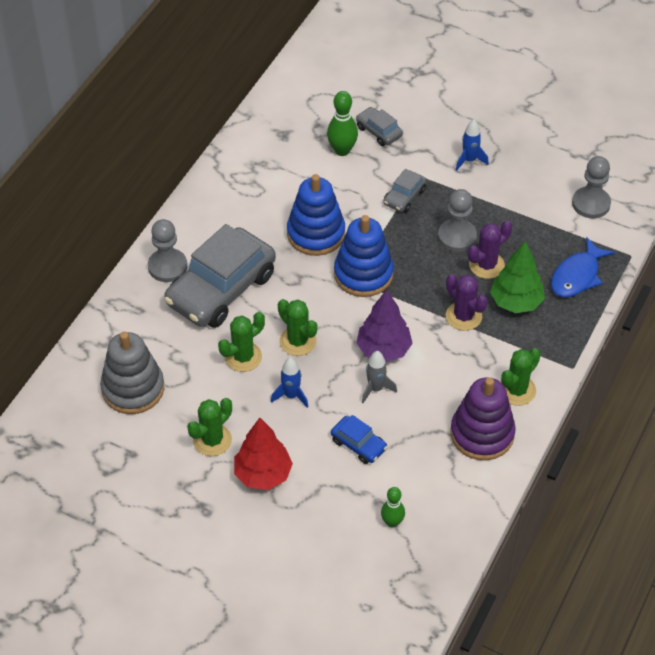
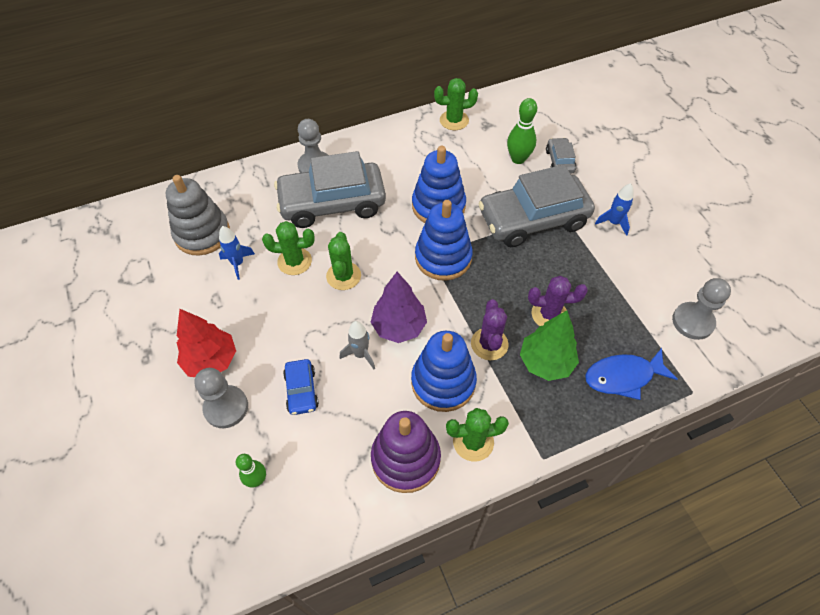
camera: 40 degrees right, 5 degrees up
(212, 440) = (208, 308): green cactus -> green cactus (454, 120)
(291, 396) = (295, 314): blue rocket -> blue rocket (238, 264)
(404, 197) = (533, 219): grey car -> grey car, size x2.23
(457, 236) = (546, 275): grey pawn -> grey pawn (226, 407)
(457, 366) = (443, 382): none -> blue stacking toy

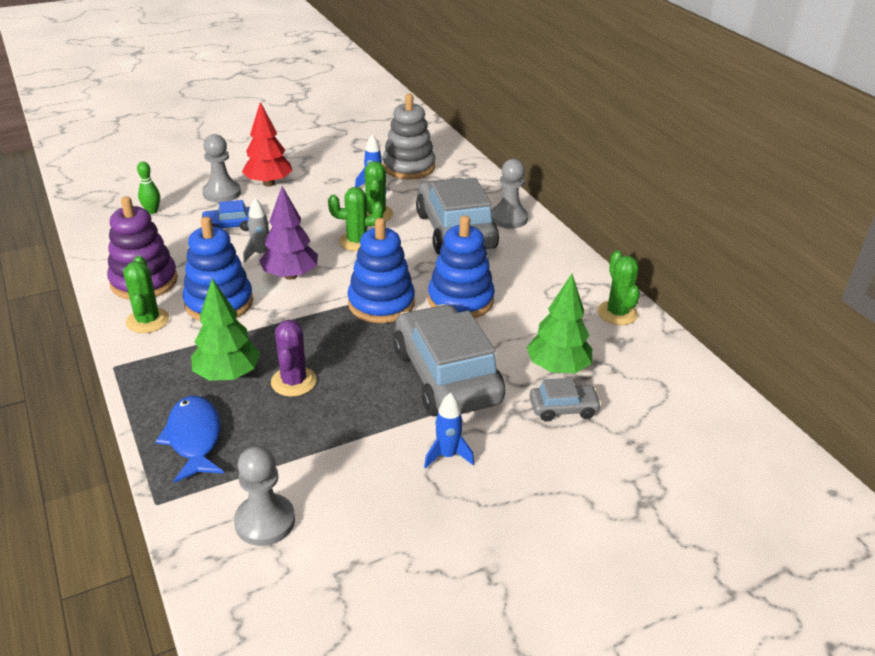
camera: 85 degrees right, 20 degrees down
(489, 344) = (259, 334): purple cactus -> none
(518, 159) = (557, 368): green bowling pin -> green tree

